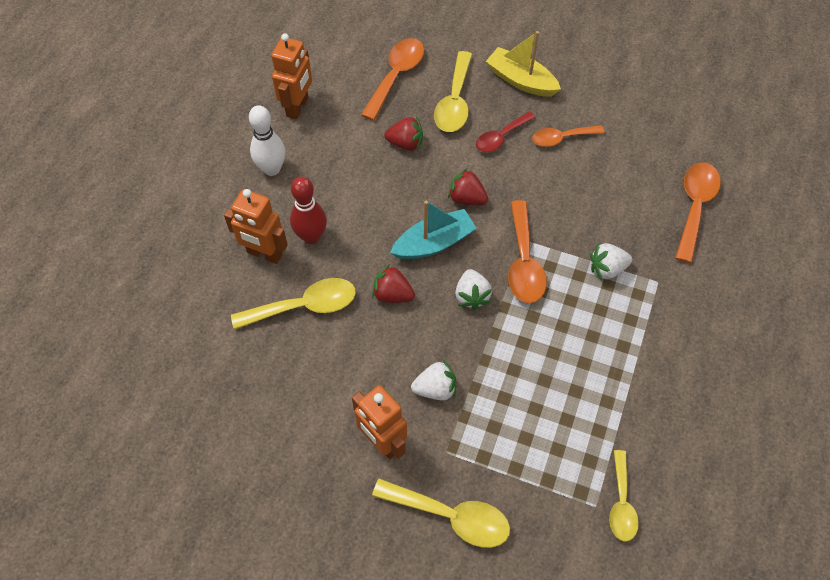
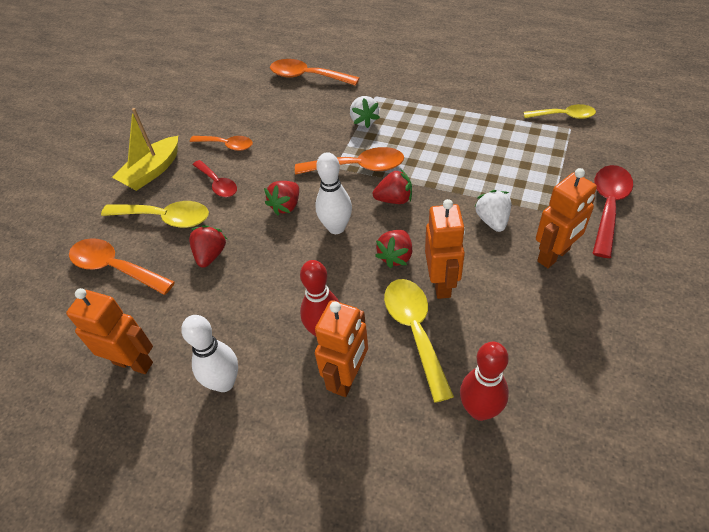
camera: 85 degrees left, 10 degrees down
(221, 350) = (480, 410): none -> red bowling pin
(355, 332) = (441, 283): none -> orange robot
(434, 243) = (336, 228): turquoise boat -> white bowling pin
(451, 516) = (608, 206): yellow spoon -> red spoon
(471, 296) = (394, 199): white strawberry -> red strawberry
(561, 138) = (227, 145): orange spoon -> orange spoon turned 60 degrees counterclockwise

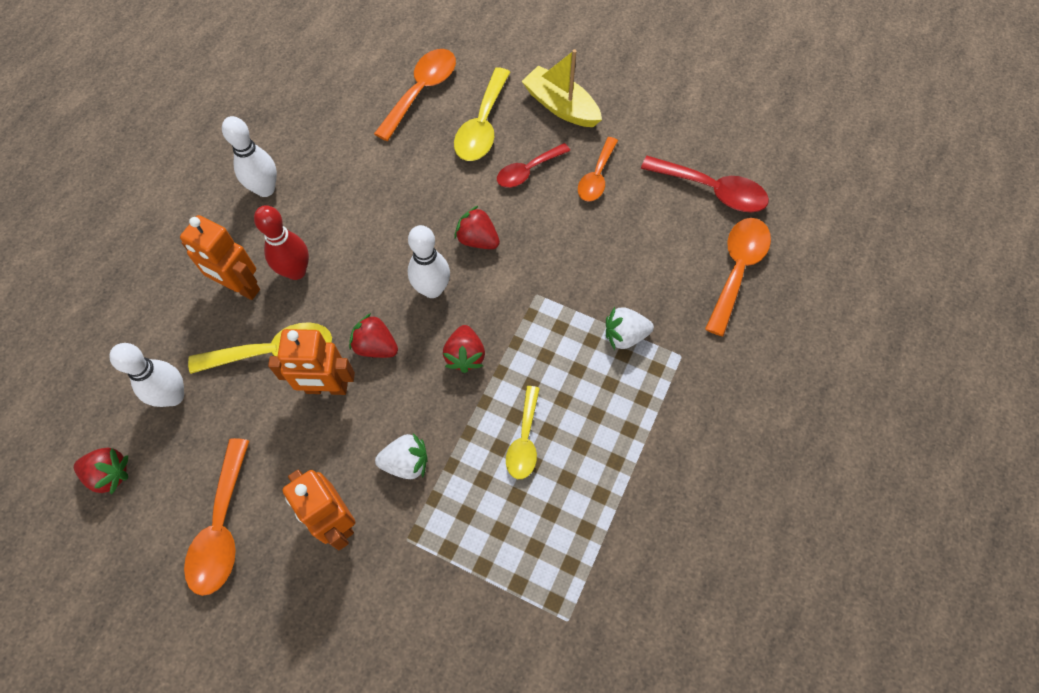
camera: 90 degrees right, 15 degrees up
(133, 362) = (306, 120): orange robot -> none
(211, 255) = (419, 170): red strawberry -> red strawberry (110, 474)
(358, 167) = (531, 320): orange spoon -> orange spoon (222, 528)
(480, 410) = (173, 396): red bowling pin -> white bowling pin
(564, 116) = (598, 620): yellow spoon -> yellow spoon (524, 440)
(608, 206) = (399, 618): red spoon -> red spoon (712, 190)

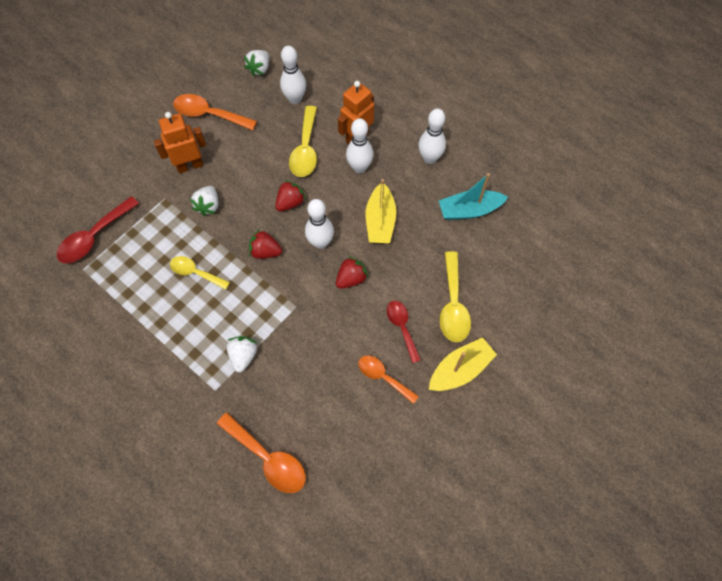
camera: 105 degrees right, 0 degrees up
(110, 474) = (259, 69): red strawberry -> white strawberry
(296, 271) = (359, 167): red bowling pin -> white bowling pin
(326, 388) = (272, 173): orange robot -> none
(342, 131) = (469, 210): none -> turquoise boat
(381, 226) = (380, 221): none -> yellow boat
(421, 91) = (497, 269): orange spoon -> none
(482, 126) = (453, 305): yellow spoon -> yellow spoon turned 120 degrees counterclockwise
(712, 190) = (345, 466): red spoon -> red spoon (94, 237)

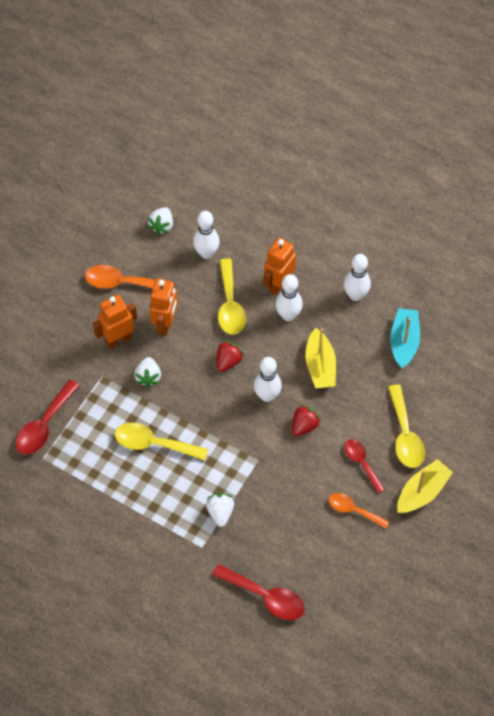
camera: 10 degrees left, 5 degrees down
(195, 273) = (154, 444): yellow spoon -> yellow spoon, size x1.51
(239, 158) = (165, 324): none -> orange robot
(265, 252) = (216, 413): red strawberry -> none
(268, 458) = (265, 597): orange spoon -> red spoon
(469, 210) = (404, 342): turquoise boat -> turquoise boat turned 120 degrees clockwise

